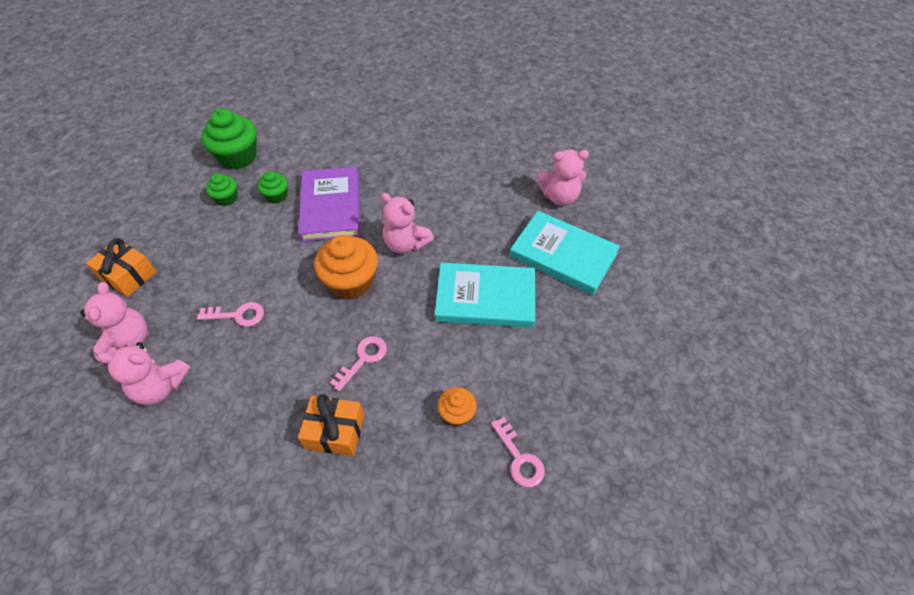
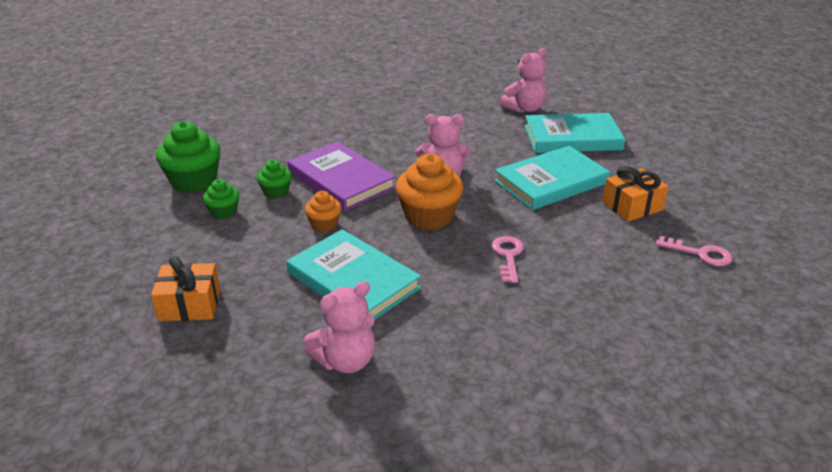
camera: 35 degrees left, 20 degrees down
(128, 341) = (261, 347): pink teddy bear -> none
(238, 315) = (353, 280): pink key -> turquoise book
(335, 431) = (549, 307): orange gift -> orange gift (632, 206)
(457, 413) = (624, 252): orange cupcake -> orange cupcake (324, 224)

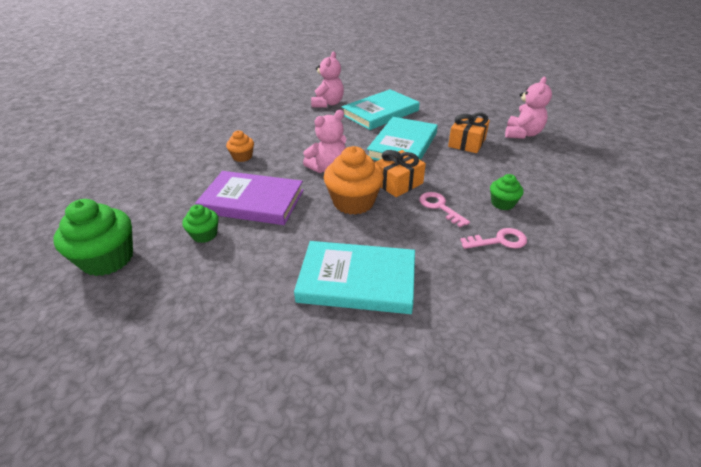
camera: 35 degrees left, 5 degrees up
(189, 305) = (233, 388): orange gift -> orange gift (398, 183)
(223, 212) = (171, 275): green cupcake -> green cupcake (502, 203)
(324, 224) = (279, 244): orange cupcake -> orange cupcake (242, 157)
(345, 361) = (433, 356): pink teddy bear -> pink teddy bear (522, 134)
(700, 253) = (536, 157): pink key -> pink key (499, 241)

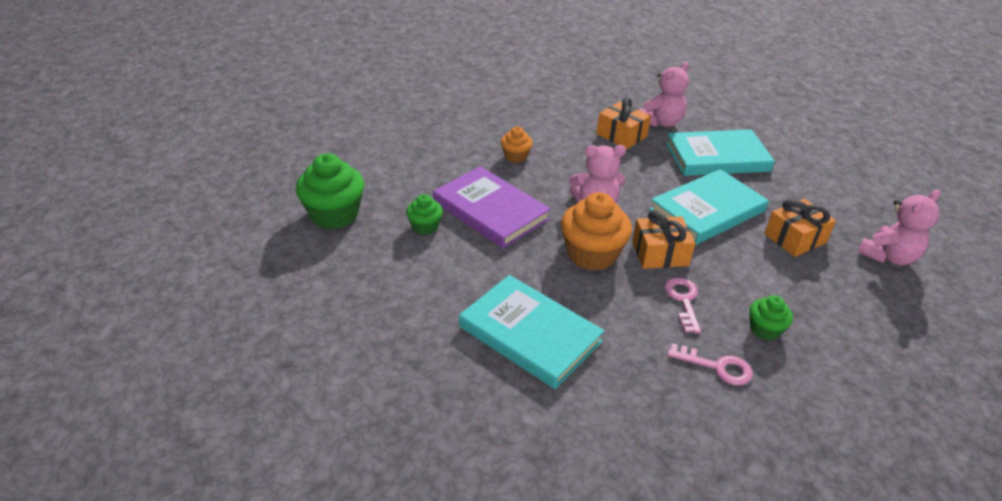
camera: 30 degrees right, 0 degrees up
(308, 119) = (621, 135): none -> orange gift

